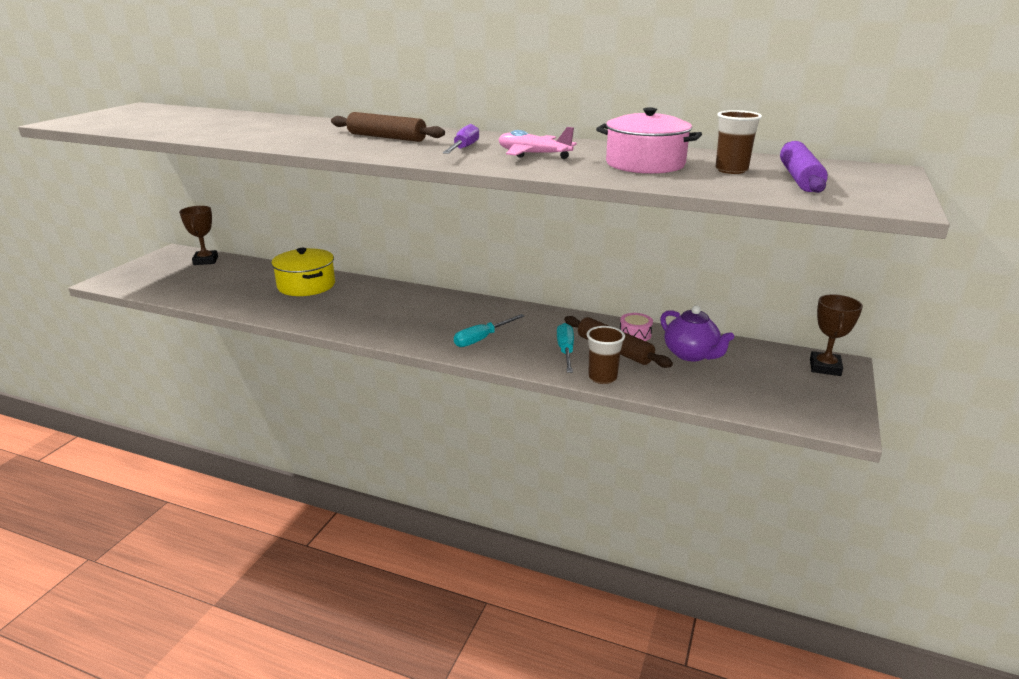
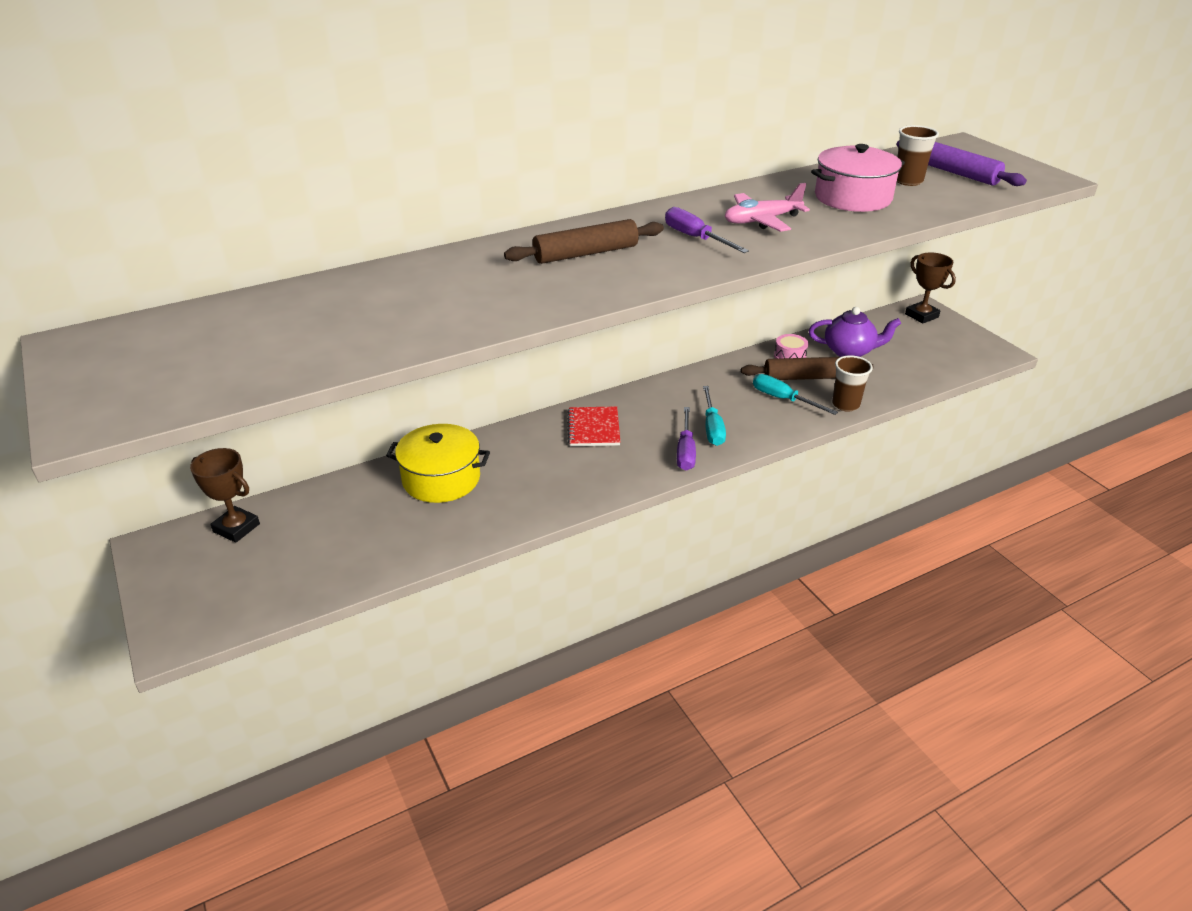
camera: 50 degrees left, 10 degrees up
(420, 304) = (593, 428): none -> red notebook
(437, 340) = (685, 451): none -> purple screwdriver

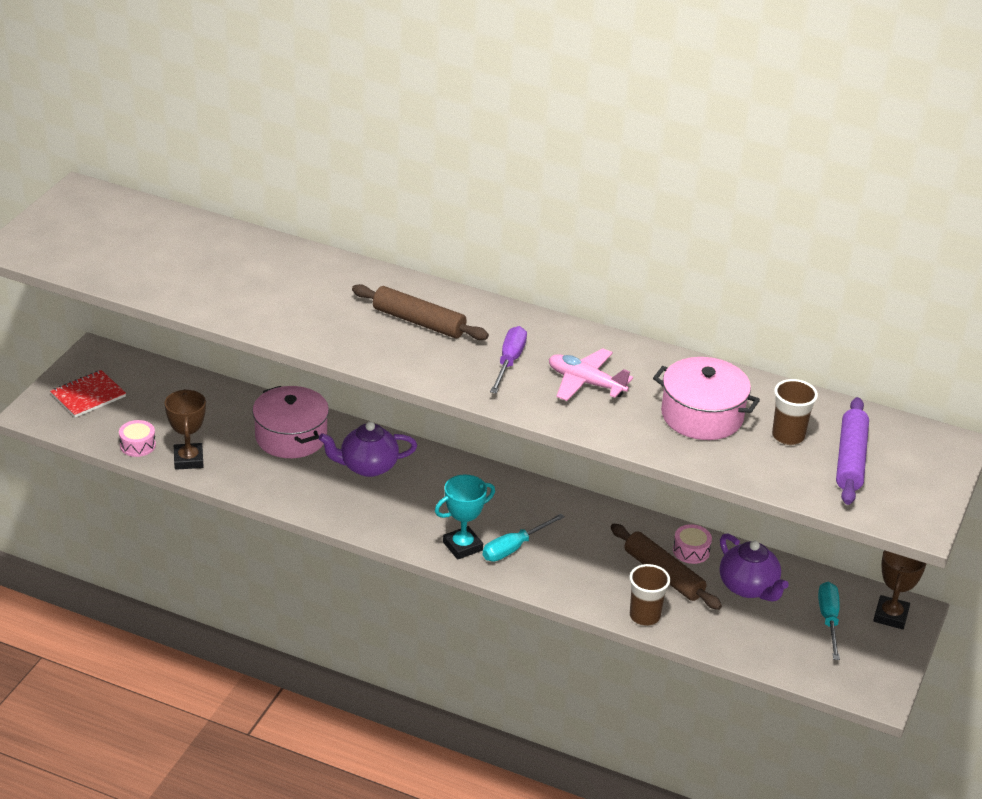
camera: 50 degrees right, 0 degrees up
(236, 528) = (147, 376): brown trophy -> brown trophy (188, 460)
(327, 581) = (137, 445): none -> pink drum
(441, 479) = (291, 437): yellow pot -> pink pot
(532, 455) = (367, 466): none -> purple teapot
(593, 428) = (438, 482): red notebook -> red notebook (88, 395)
(685, 451) = (462, 546): purple screwdriver -> turquoise trophy
(783, 399) = (608, 573): turquoise screwdriver -> turquoise screwdriver (828, 620)

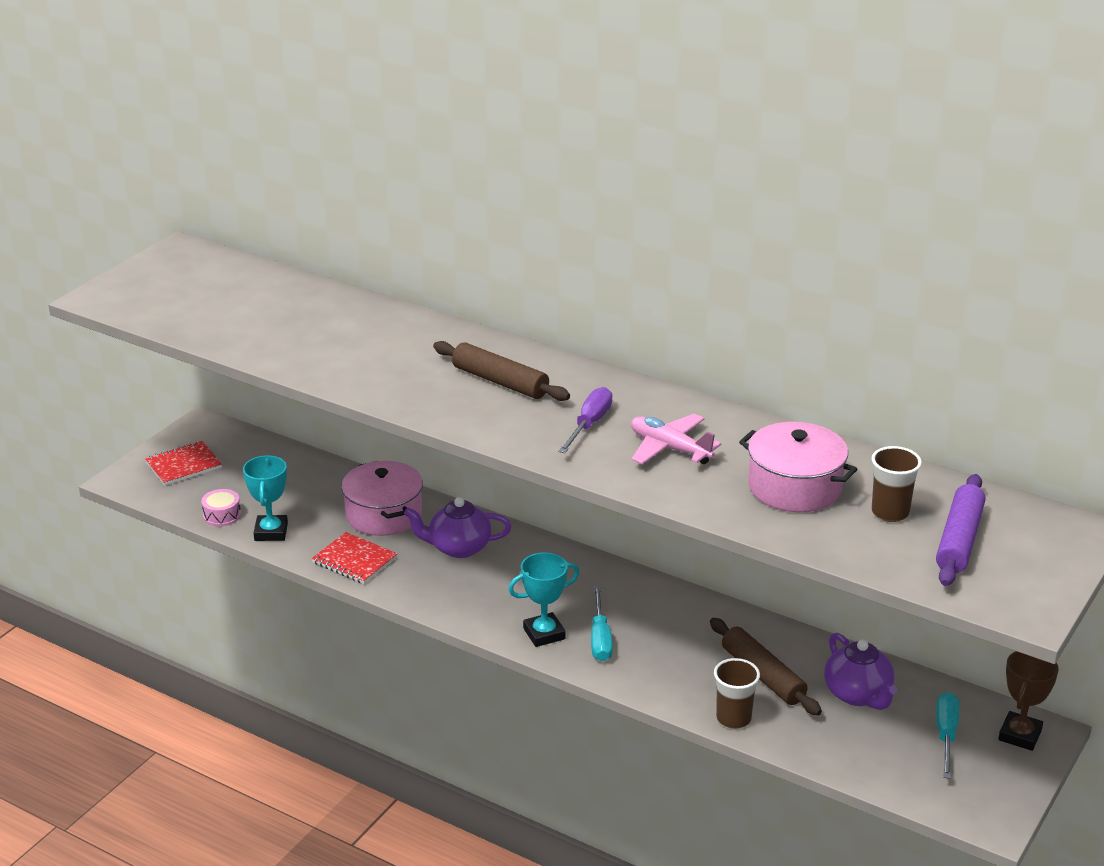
camera: 10 degrees right, 5 degrees down
(188, 460) = (271, 532): brown trophy -> turquoise trophy
(273, 484) = (354, 560): none -> red notebook
(514, 548) = (600, 638): turquoise screwdriver -> turquoise screwdriver turned 60 degrees counterclockwise
(691, 551) = (798, 652): pink drum -> none

